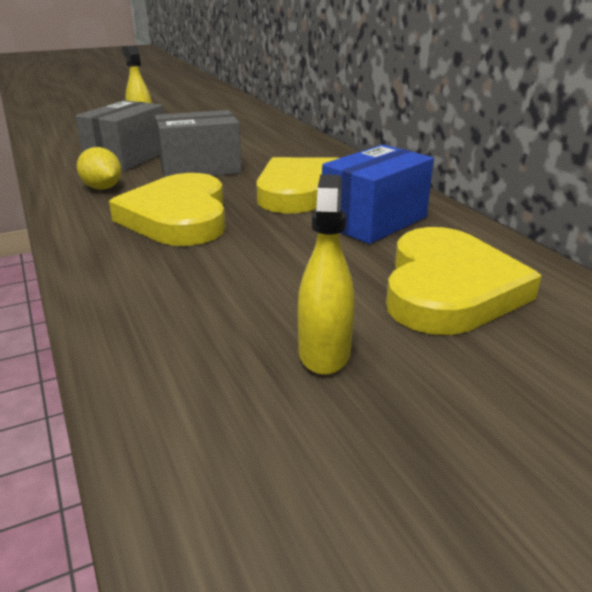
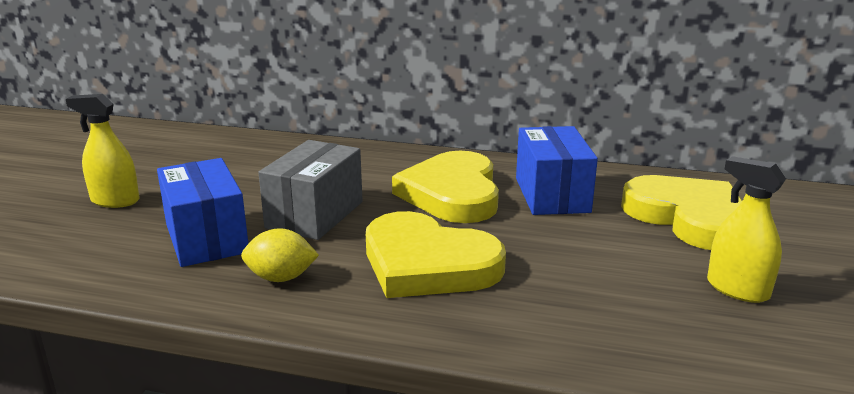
camera: 50 degrees left, 5 degrees down
(127, 158) = (206, 238): grey box -> blue box

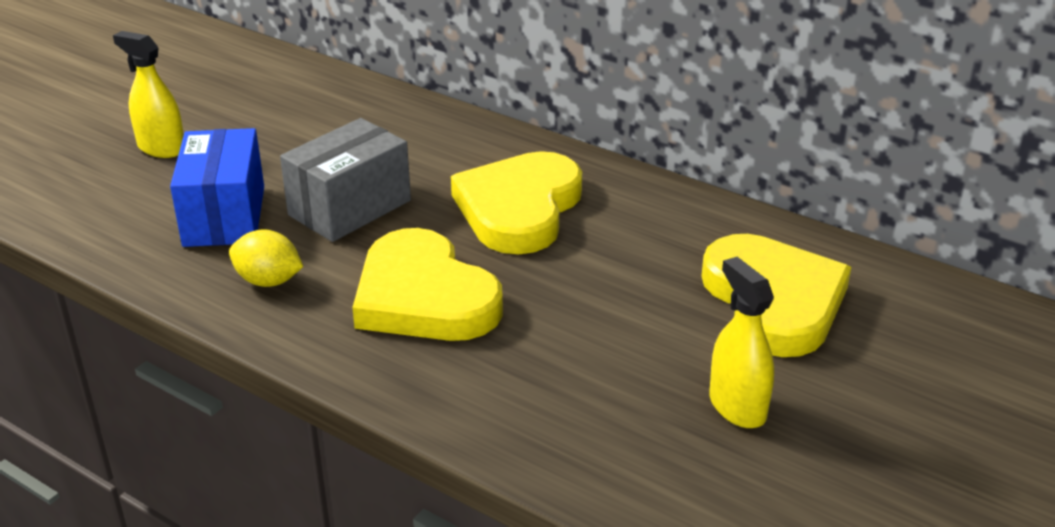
camera: 20 degrees right, 10 degrees up
(552, 195) = (634, 234): blue box -> none

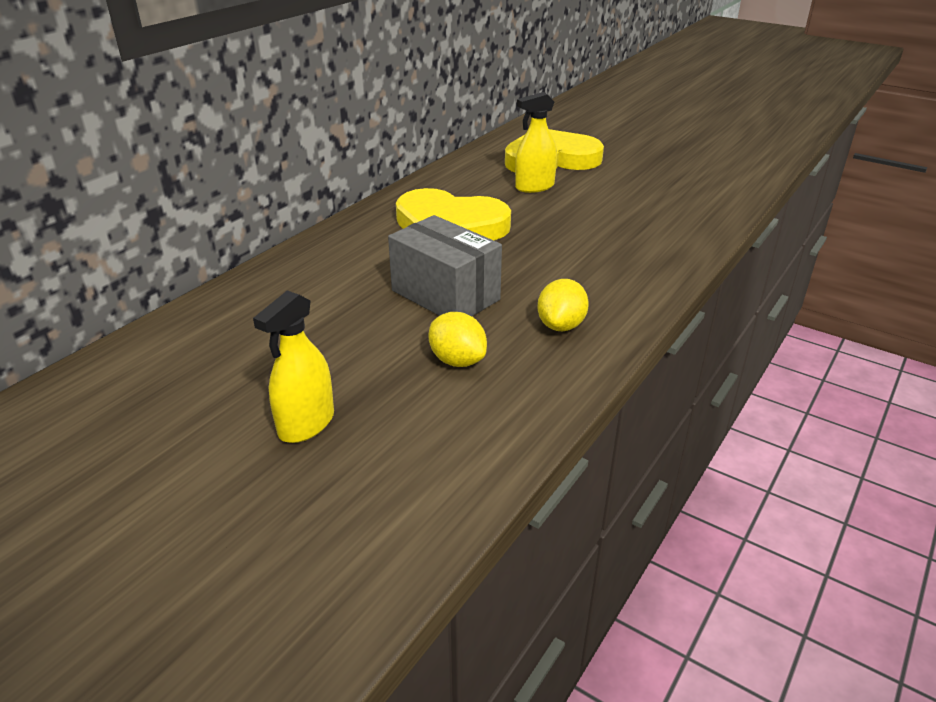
camera: 90 degrees left, 0 degrees up
(224, 216) = (457, 360): blue box -> yellow lemon
(424, 297) = (569, 258): yellow heart -> none
(737, 406) = (648, 172): yellow spray bottle -> yellow spray bottle (534, 187)

